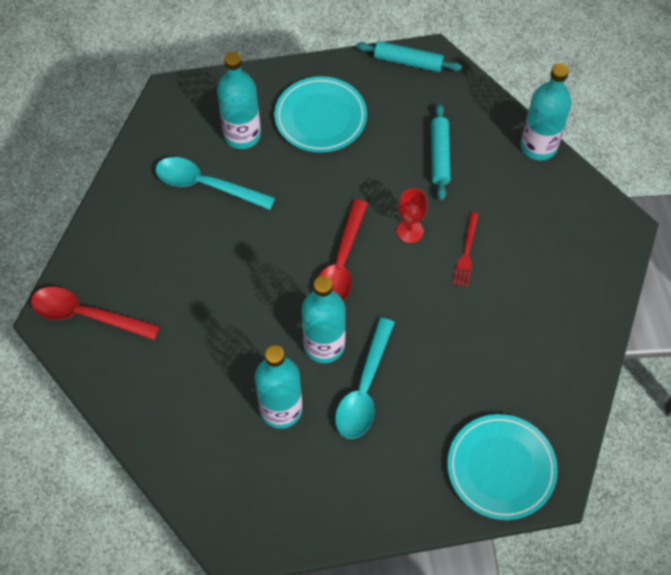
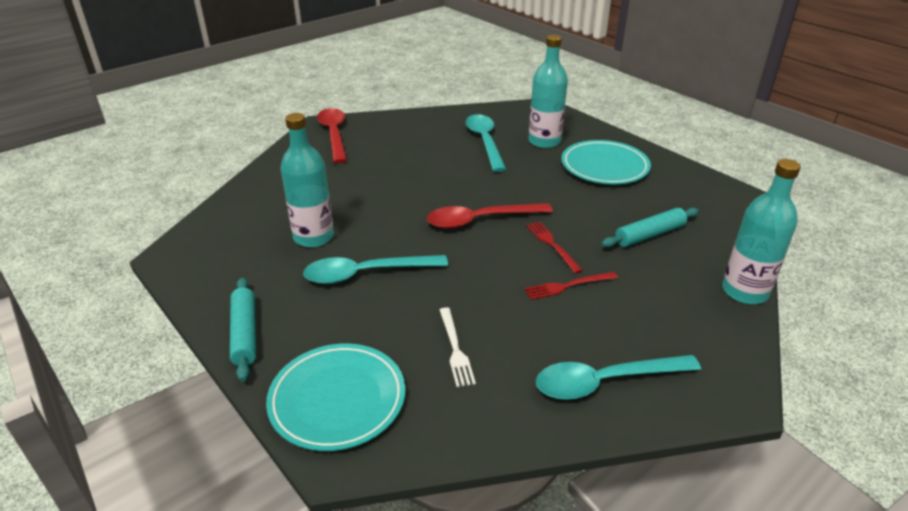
camera: 60 degrees right, 25 degrees down
(324, 345) = (392, 238): turquoise bottle -> none
(408, 62) = (717, 187): turquoise rolling pin -> turquoise rolling pin (245, 333)
(410, 231) = (552, 245): red goblet -> red fork
(492, 367) = (455, 349): none -> white fork
(574, 293) = (604, 382): none -> turquoise spoon

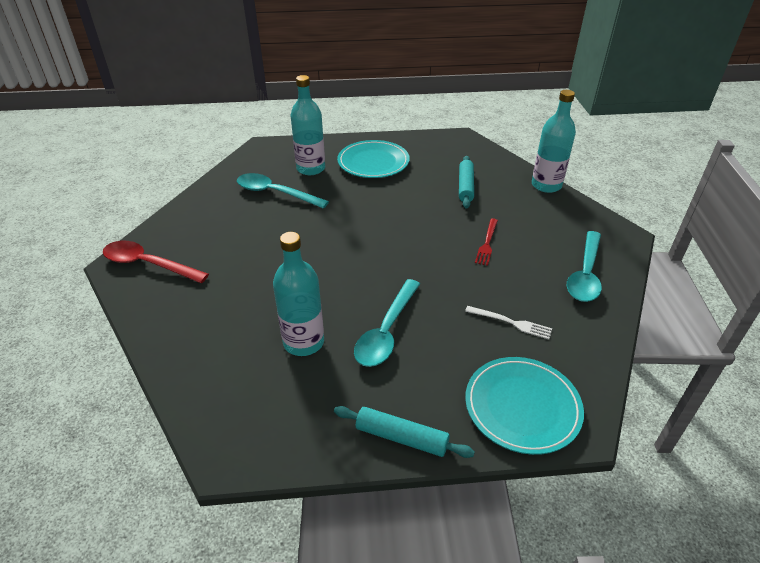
camera: 55 degrees left, 5 degrees up
(480, 220) = (377, 244): red spoon -> none
(552, 245) = (438, 228): red fork -> none

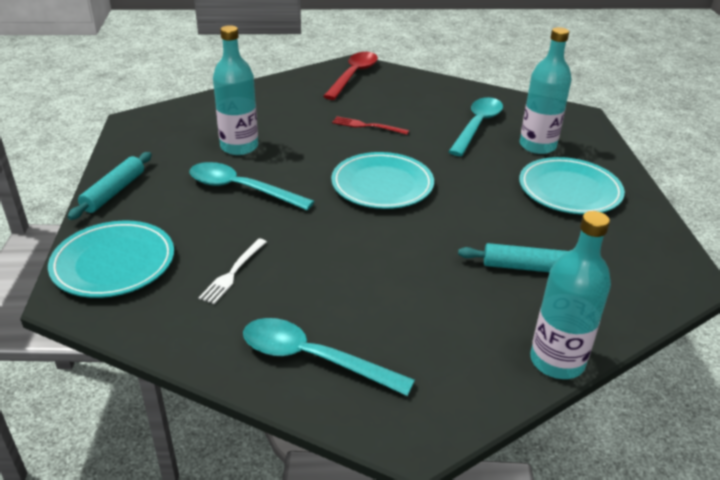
camera: 90 degrees right, 5 degrees down
(372, 245) = (382, 185): none -> turquoise plate
(487, 243) = (387, 272): red fork -> red fork (367, 126)

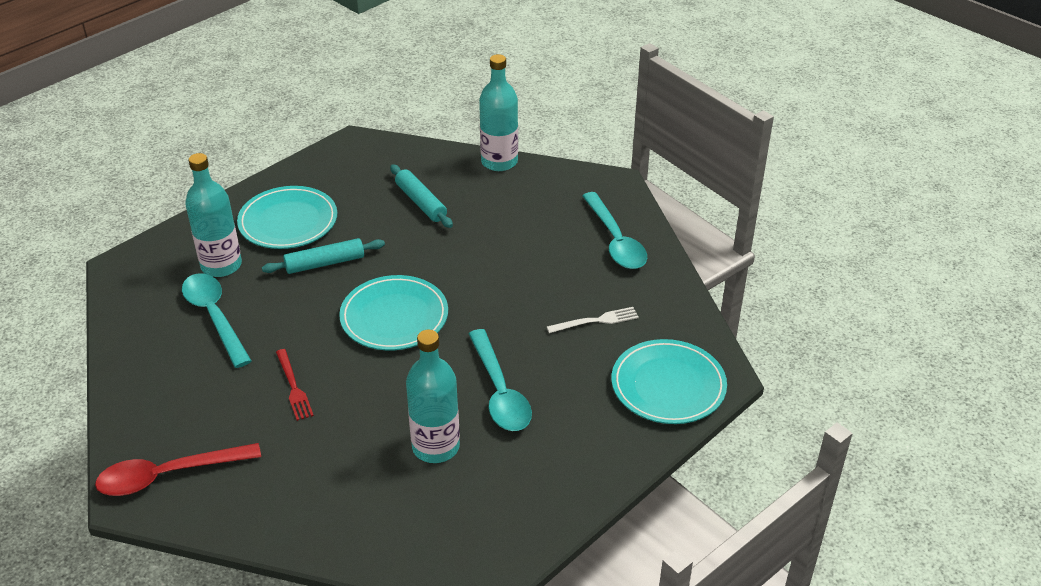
camera: 130 degrees left, 5 degrees up
(114, 192) = (603, 467): turquoise rolling pin -> turquoise rolling pin (325, 263)
(477, 126) = (214, 317): turquoise spoon -> turquoise spoon turned 75 degrees clockwise

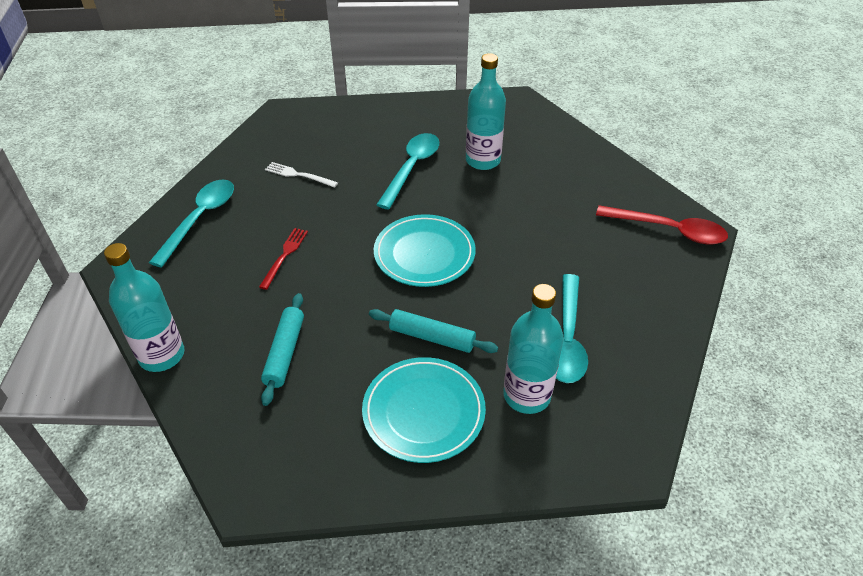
camera: 140 degrees left, 5 degrees up
(293, 387) = (543, 243): red fork -> red fork (285, 256)
(668, 386) = (315, 122): turquoise plate -> none

